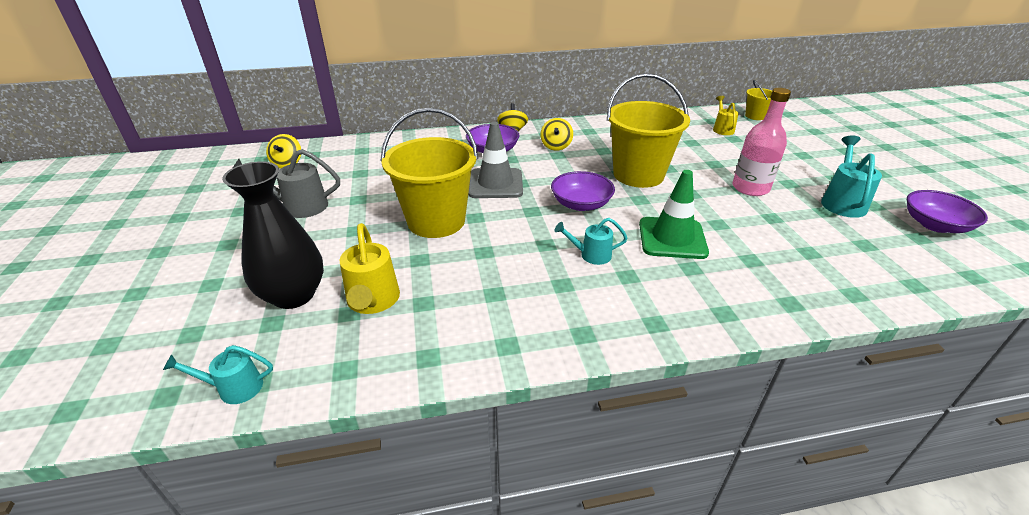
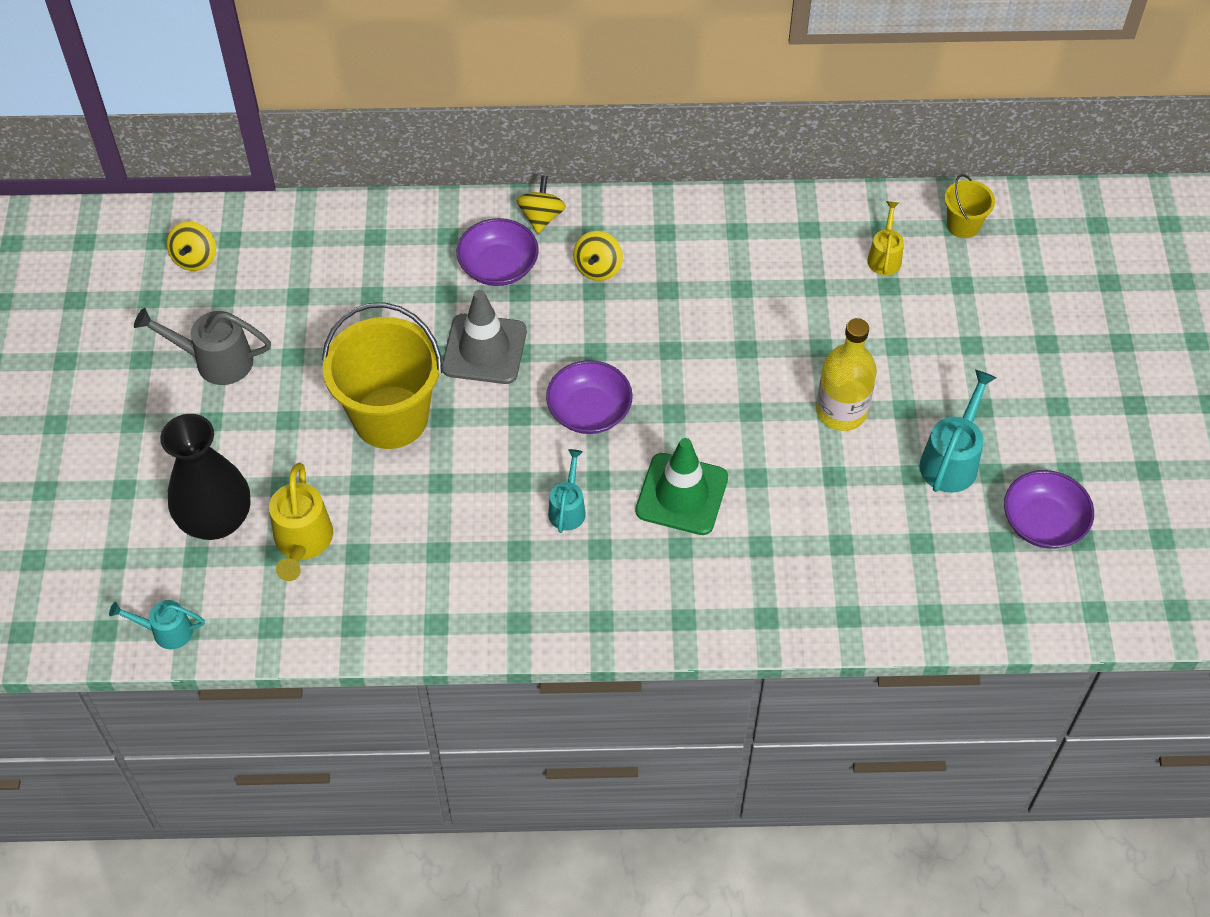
camera: 10 degrees right, 20 degrees up
(590, 255) = (568, 508): turquoise watering can -> turquoise watering can turned 90 degrees clockwise
(638, 175) = (695, 358): yellow bucket -> none
(750, 188) = (841, 411): pink bottle -> yellow bottle

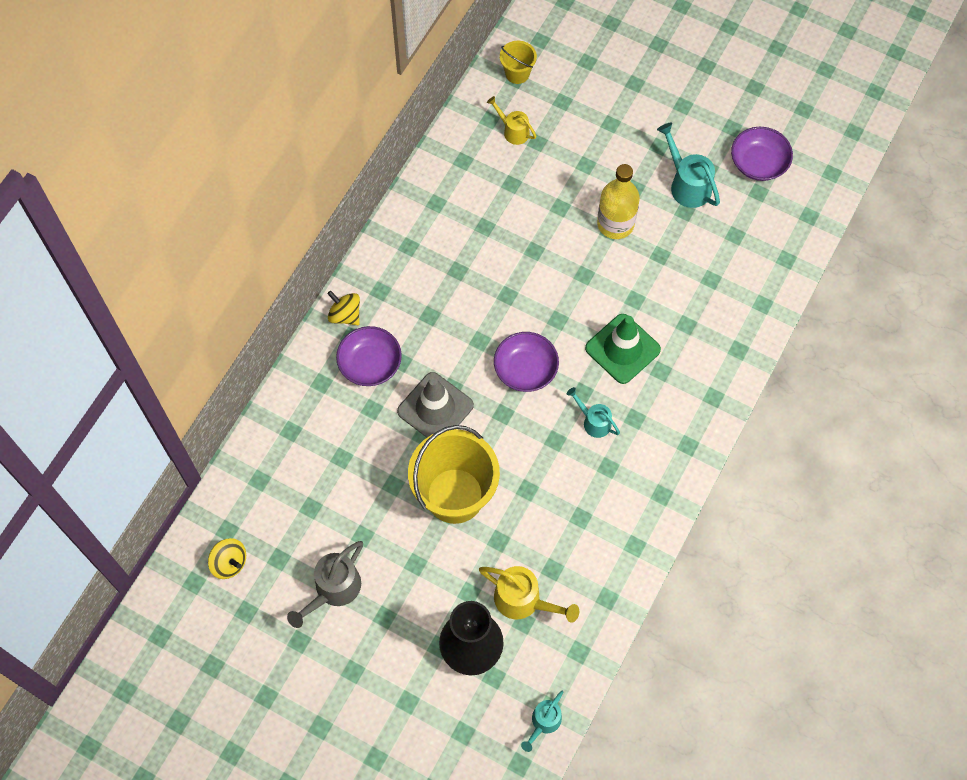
camera: 60 degrees left, 10 degrees up
(598, 268) = (412, 303): yellow spinning top -> none

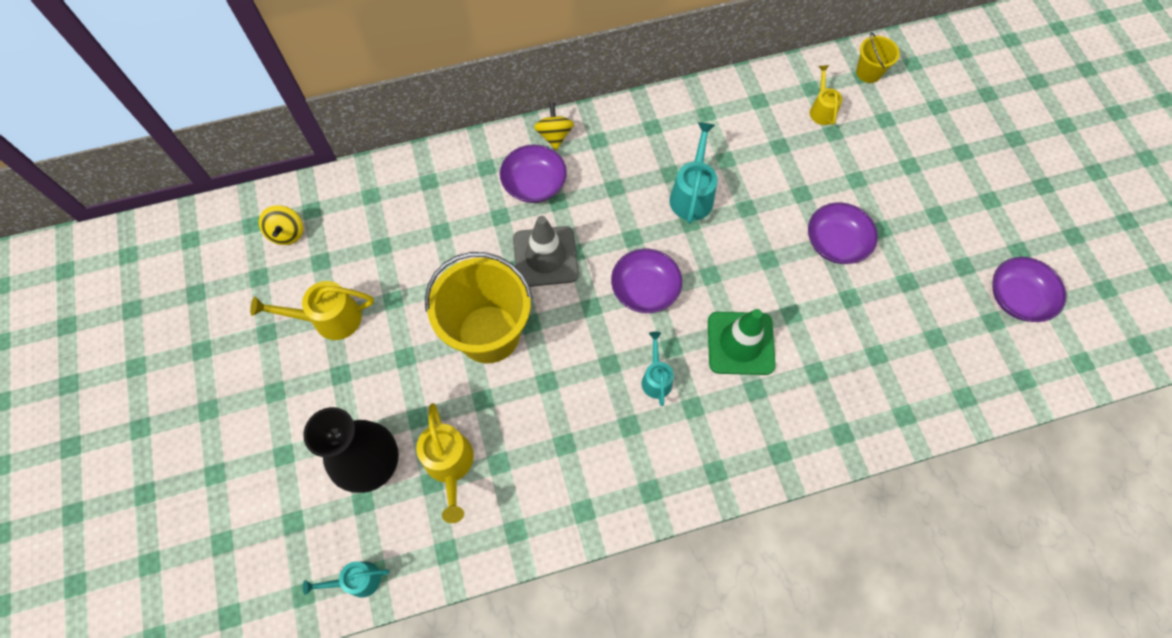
camera: 45 degrees right, 0 degrees up
(333, 590) = (329, 319): grey watering can -> yellow watering can
(615, 224) = (836, 242): yellow bottle -> purple bowl
(686, 184) = (931, 262): turquoise watering can -> turquoise watering can (692, 194)

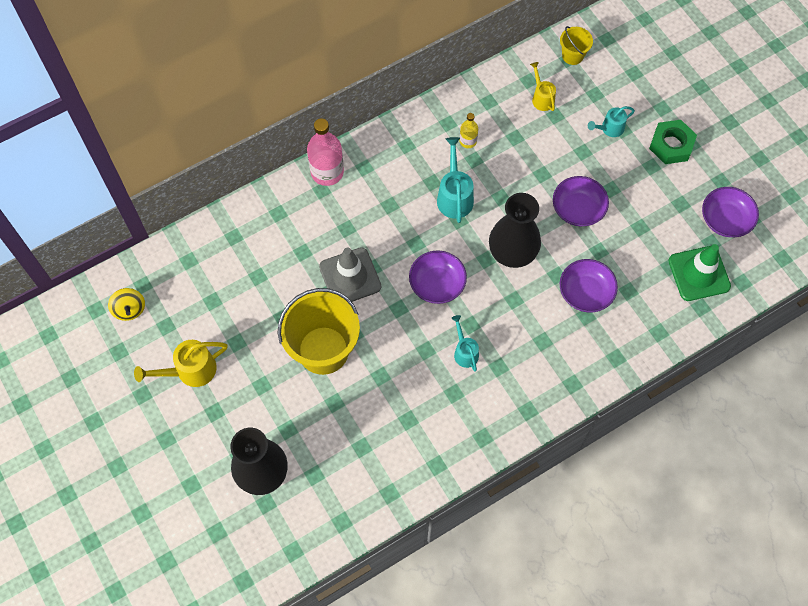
camera: 15 degrees left, 0 degrees up
(357, 581) = (281, 560): turquoise watering can -> turquoise watering can (609, 129)
(450, 466) = (325, 459): yellow watering can -> none
(534, 184) = (322, 218): purple bowl -> purple bowl (585, 292)
(554, 136) = (327, 172): yellow spinning top -> pink bottle
(724, 138) = (468, 141): none -> yellow bottle
(740, 343) = (523, 308): green traffic cone -> green traffic cone (699, 273)
(744, 274) = (512, 252): none -> black vase
(965, 196) = (671, 145): none -> green nut

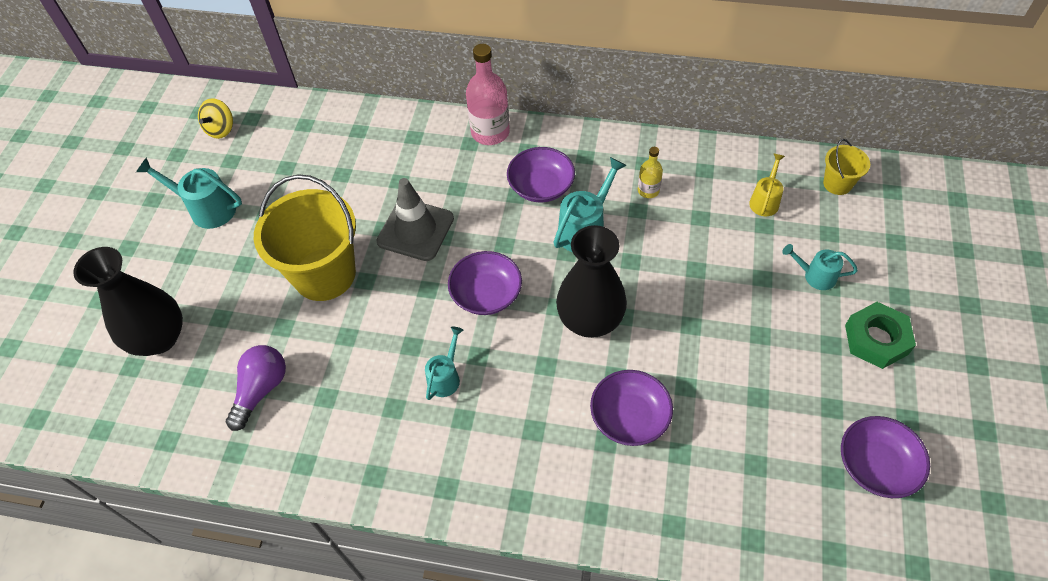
camera: 45 degrees right, 10 degrees down
(190, 371) = (206, 208): yellow watering can -> turquoise watering can
(364, 448) = (261, 390): none -> purple light bulb
(578, 209) = (703, 328): purple bowl -> purple bowl (541, 186)
(699, 273) = (785, 500): green traffic cone -> none

